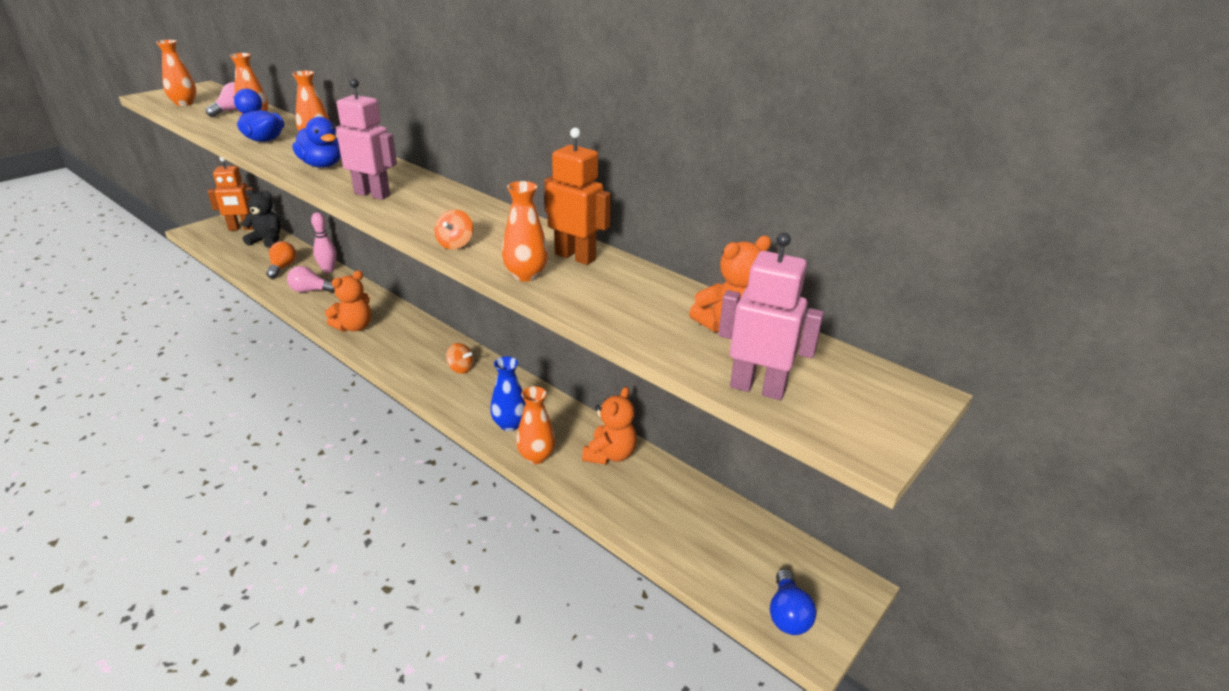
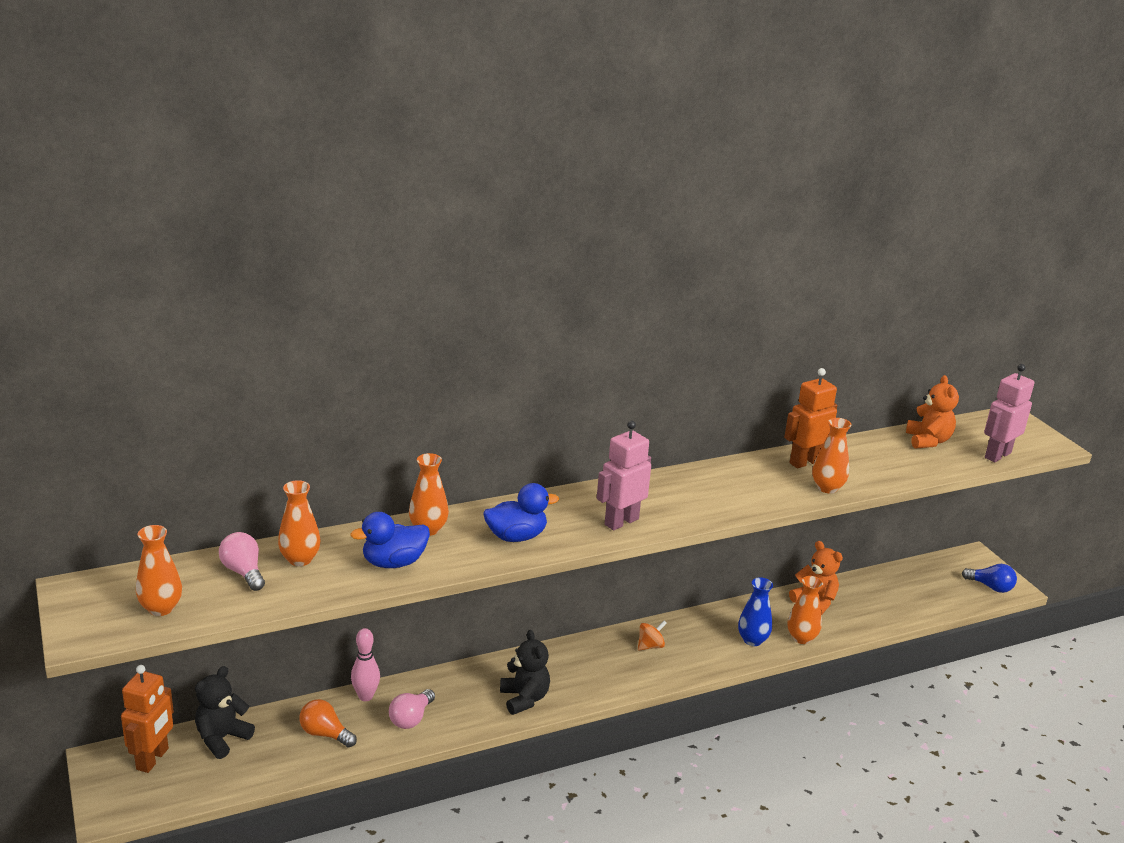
camera: 65 degrees left, 5 degrees down
(354, 327) = (524, 698): orange teddy bear -> black teddy bear
(455, 244) = (758, 504): orange spinning top -> none

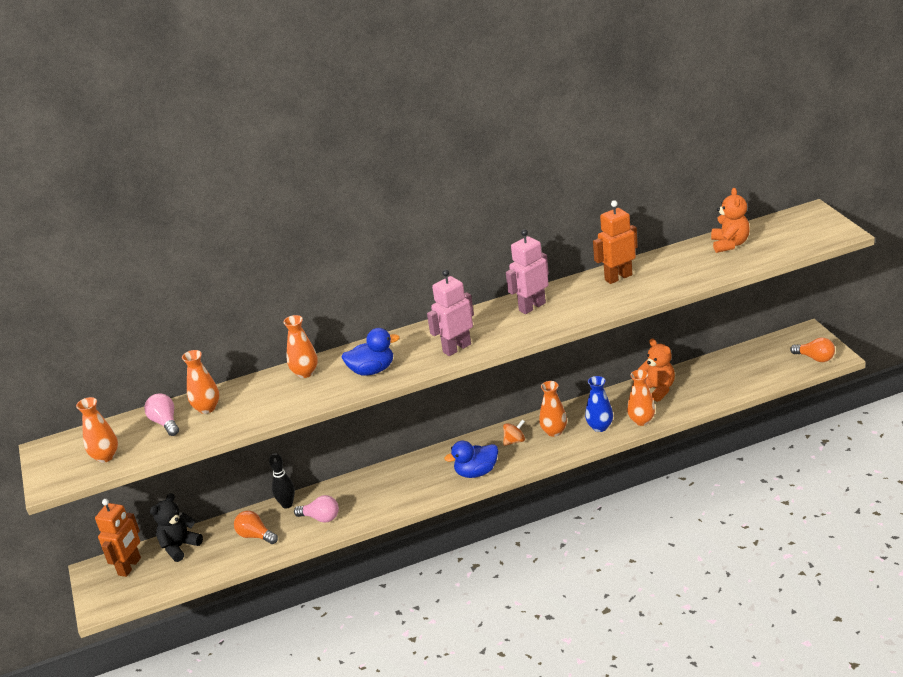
camera: 10 degrees right, 5 degrees up
(365, 696) = (287, 504): pink bowling pin -> black bowling pin
(394, 563) = (276, 402): blue duck -> blue duck (476, 472)
(411, 718) = (321, 518): pink light bulb -> pink light bulb turned 105 degrees counterclockwise
(524, 698) = (409, 493): black teddy bear -> none
(827, 488) = (632, 298): orange vase -> orange vase (554, 431)
(990, 587) = (815, 358): blue light bulb -> orange light bulb
(997, 455) = (788, 249): pink robot -> pink robot (532, 307)

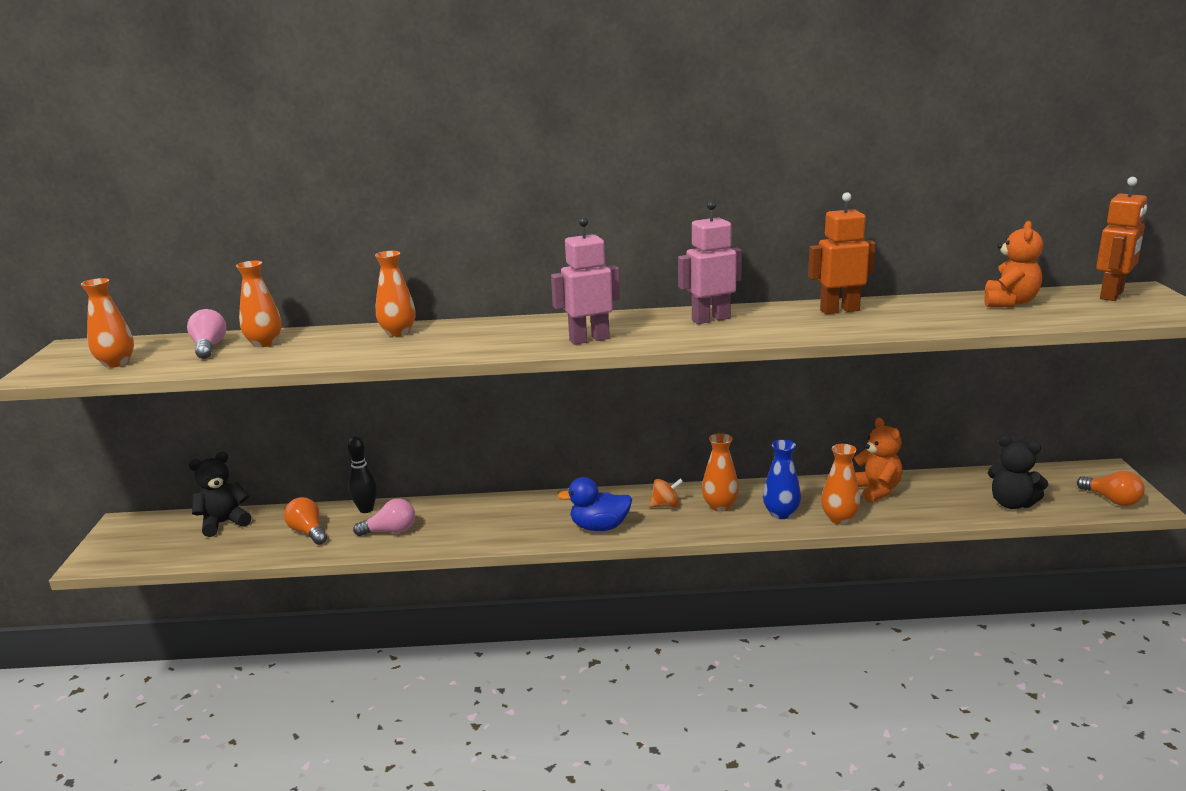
camera: 15 degrees right, 10 degrees down
(130, 566) = (159, 529): orange robot -> orange robot (1112, 295)
(321, 518) = (391, 531): pink light bulb -> pink light bulb turned 45 degrees counterclockwise
(372, 370) = (473, 342): blue duck -> none
(752, 378) = (1012, 503): none -> black teddy bear

